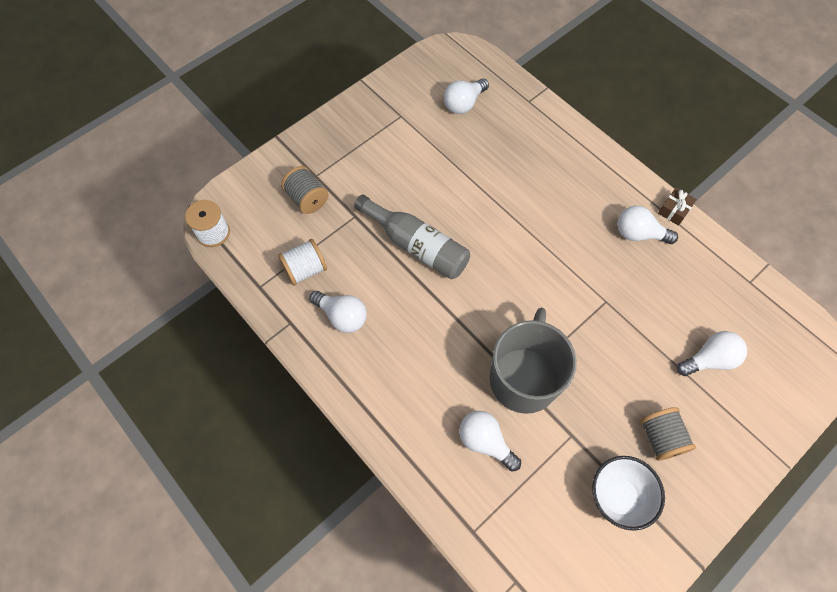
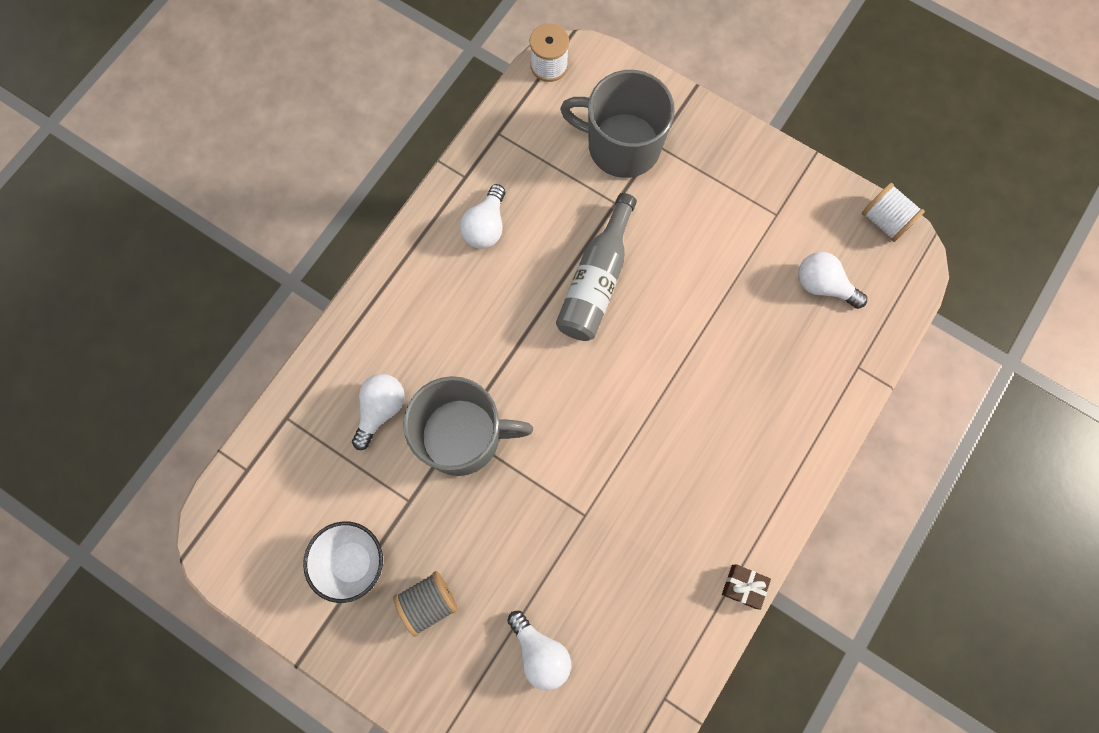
camera: 75 degrees right, 10 degrees up
(305, 269) = (531, 172): white spool -> white spool (884, 220)
(307, 199) = (622, 145): grey spool -> grey mug
(639, 234) = (692, 543): white light bulb -> none

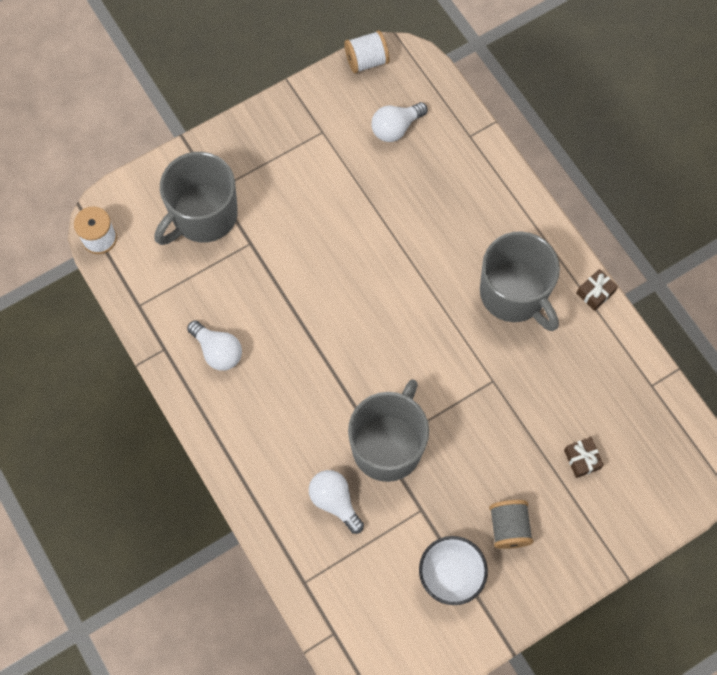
camera: 65 degrees left, 5 degrees down
(540, 652) = (582, 459): white light bulb -> brown gift
(596, 280) = (309, 287): grey bottle -> none
(696, 495) = (514, 294): none -> grey mug

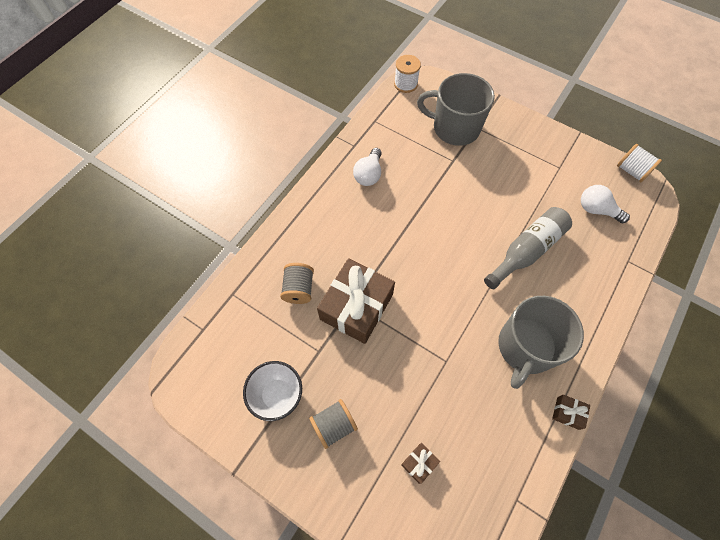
camera: 65 degrees right, 5 degrees down
(335, 501) = (299, 289): white light bulb -> grey spool
(388, 445) = (356, 307): grey mug -> brown gift
(408, 230) = (526, 251): none -> grey bottle

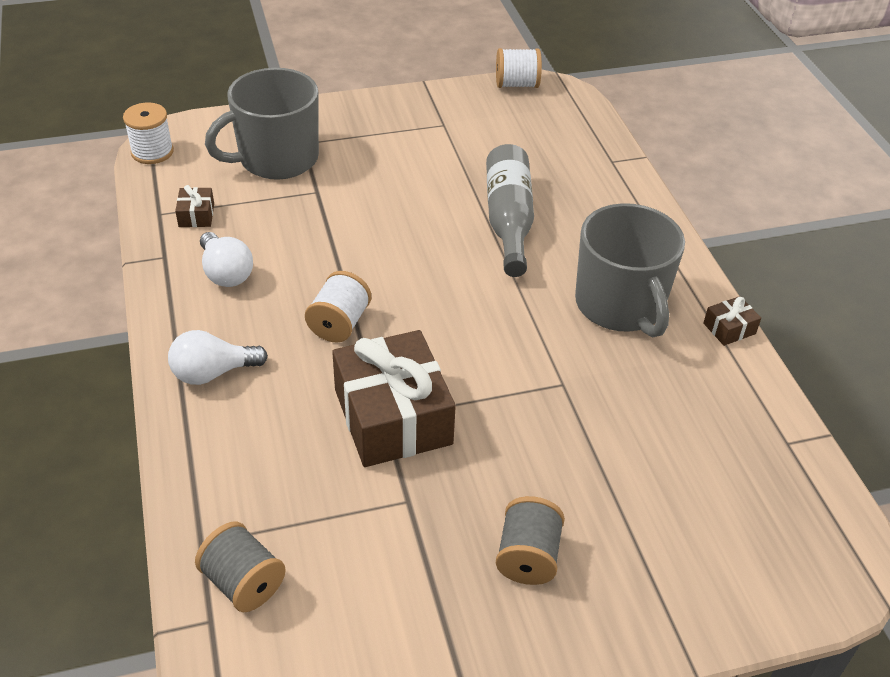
camera: 50 degrees left, 20 degrees down
(277, 395) = (418, 593): white bowl -> none
(299, 289) = (292, 459): grey spool -> grey spool (243, 582)
(386, 240) = (339, 324): none -> white spool
(419, 463) = (663, 502): brown gift -> brown gift (196, 215)
(596, 210) = (528, 138): white light bulb -> white light bulb (213, 373)

